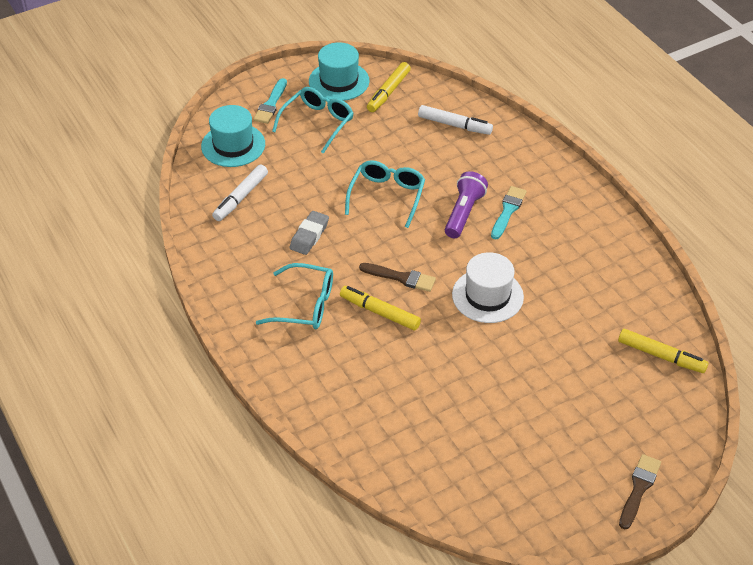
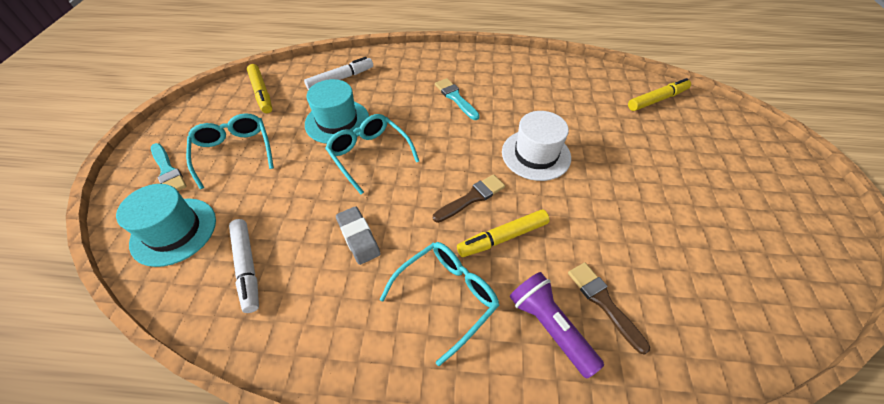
camera: 55 degrees left, 5 degrees up
(339, 81) = (209, 113): turquoise hat -> turquoise hat (337, 121)
(463, 213) = (434, 121): purple flashlight -> purple flashlight (549, 327)
(639, 488) = (795, 177): brown brush -> brown brush (603, 302)

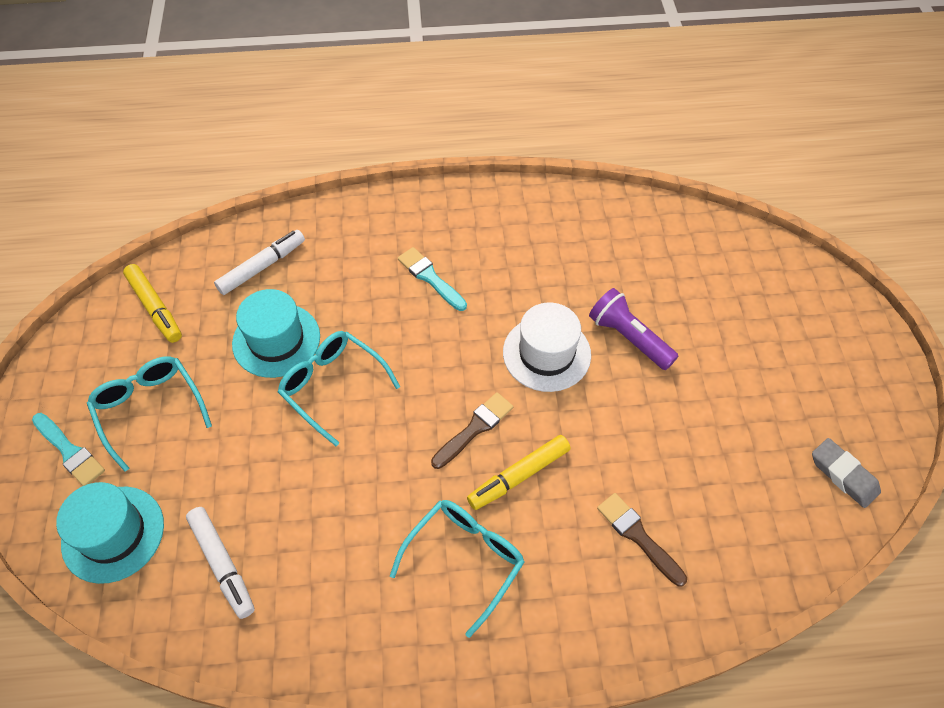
camera: 10 degrees left, 5 degrees up
(358, 237) = (346, 504): grey eraser -> grey eraser (843, 475)
(549, 327) = (581, 574): purple flashlight -> purple flashlight (629, 338)
(657, 100) = (696, 243): yellow marker -> none

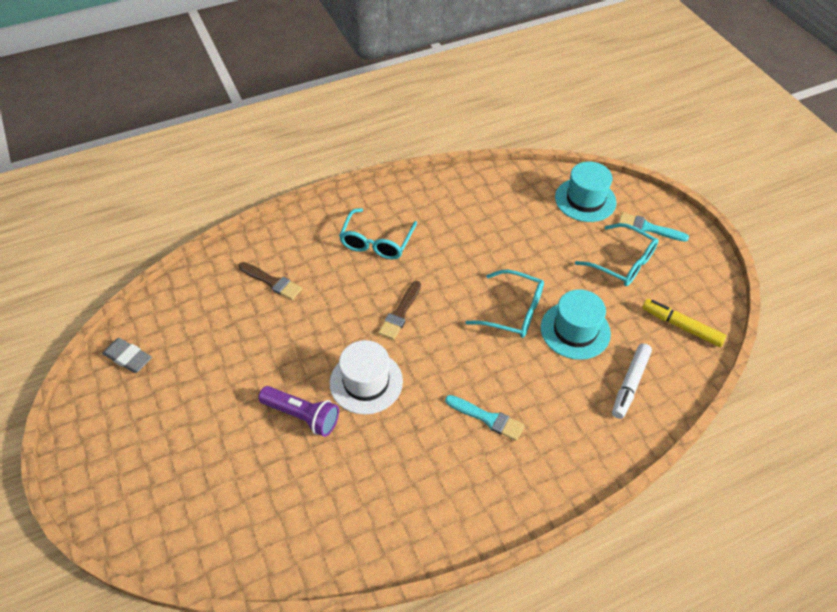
camera: 160 degrees right, 5 degrees down
(222, 564) = (514, 203): white marker -> none
(518, 476) = (359, 293): yellow marker -> none

